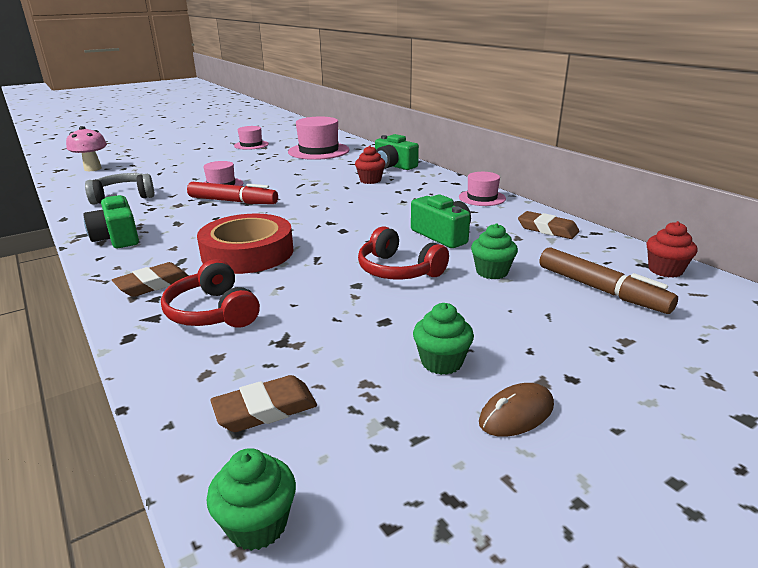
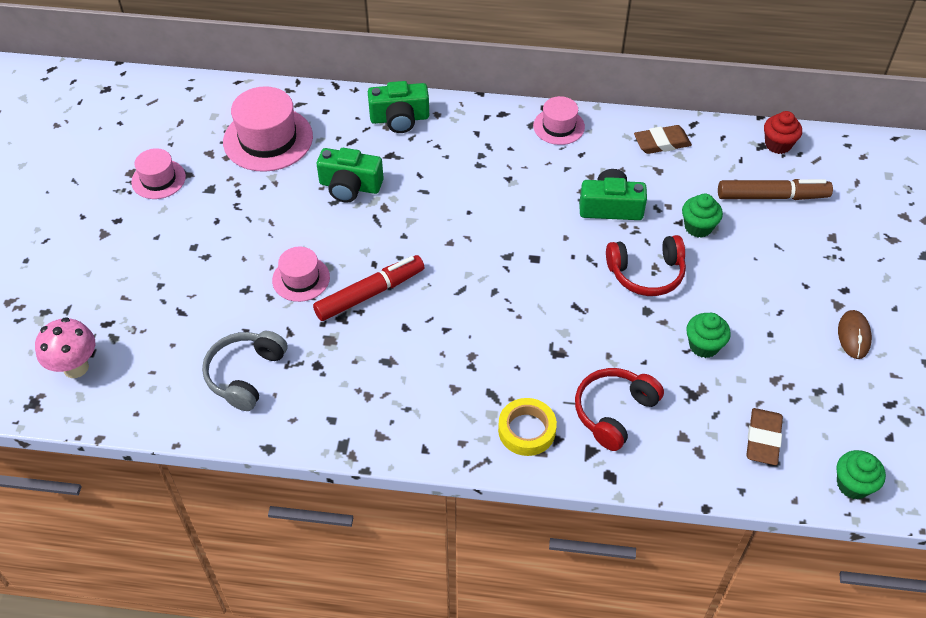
camera: 50 degrees left, 25 degrees up
(117, 238) = (383, 420): green camera -> green camera (350, 186)
(153, 284) = (526, 430): brown eraser -> yellow tape
(213, 312) = (614, 412): red headphones -> red headphones turned 120 degrees clockwise
(248, 253) = (520, 343): red tape -> none
(370, 180) = (425, 163): red cupcake -> none
(441, 362) = (783, 332): green cupcake -> green cupcake (704, 345)

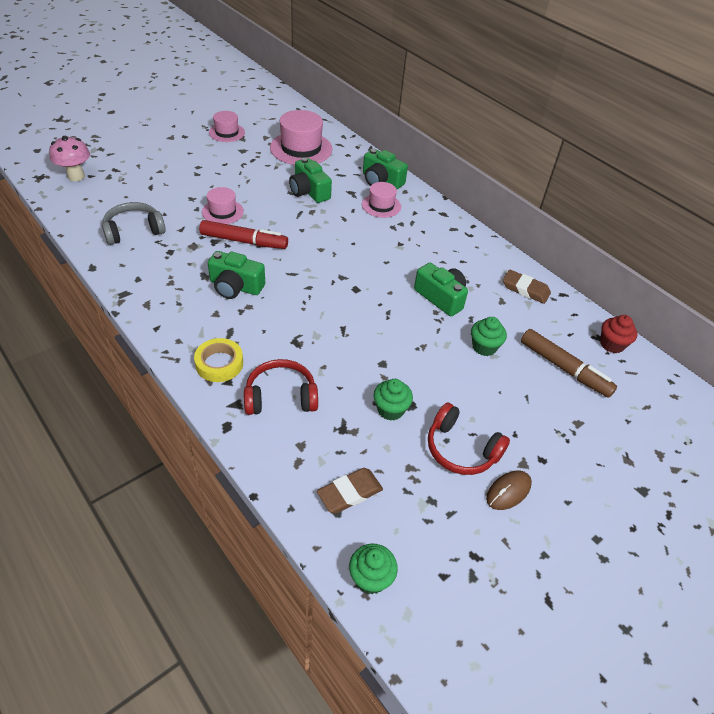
camera: 40 degrees right, 5 degrees down
(432, 347) = (235, 287): none -> green camera
(558, 126) = (469, 240): pink hat -> pink hat (381, 205)
(646, 273) = (412, 345): red headphones -> red headphones (461, 449)

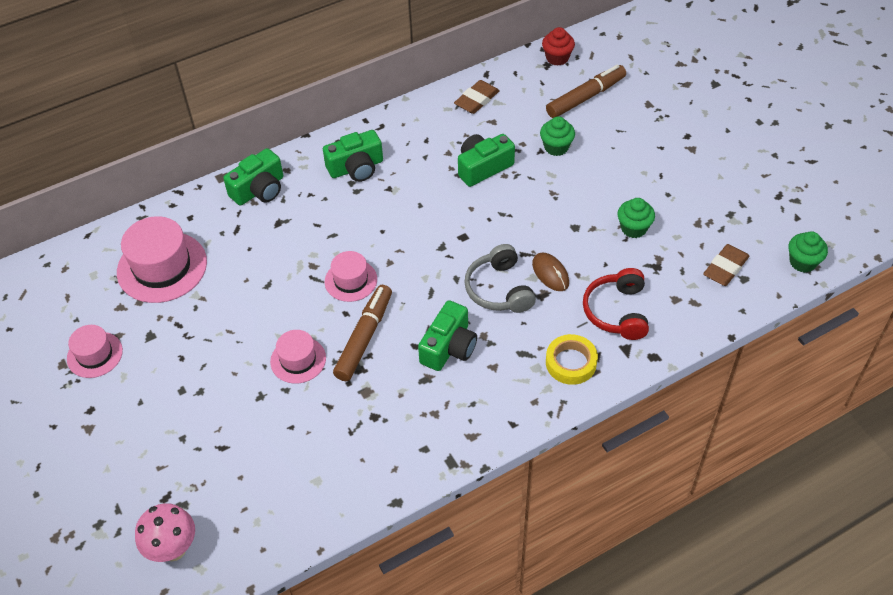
camera: 75 degrees left, 5 degrees up
(134, 231) = (324, 460): grey headphones -> grey headphones (499, 289)
(244, 241) = (364, 337): red marker -> brown marker
(309, 191) = (269, 265): green camera -> green camera (356, 168)
(349, 493) = (725, 268): brown eraser -> brown eraser turned 60 degrees clockwise
(381, 205) = (312, 196): pink hat -> pink hat (351, 280)
(461, 449) = (677, 186): red headphones -> none
(508, 491) = (719, 163): brown mouse -> brown mouse (550, 273)

